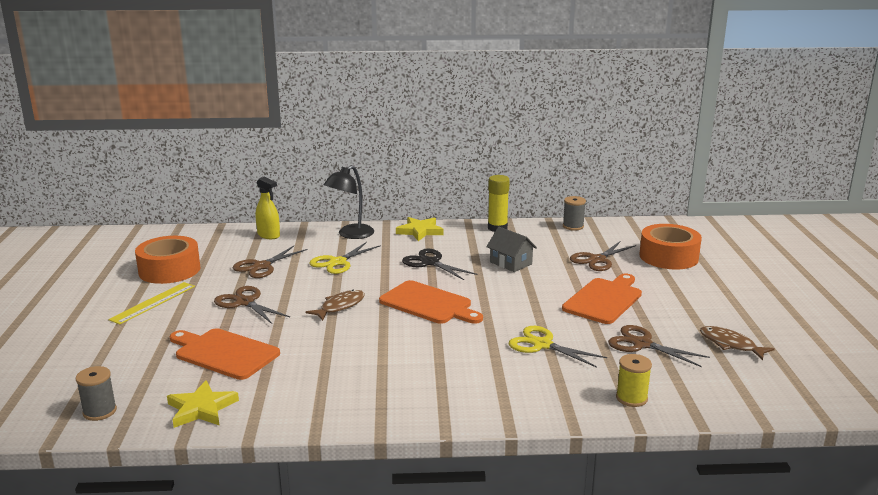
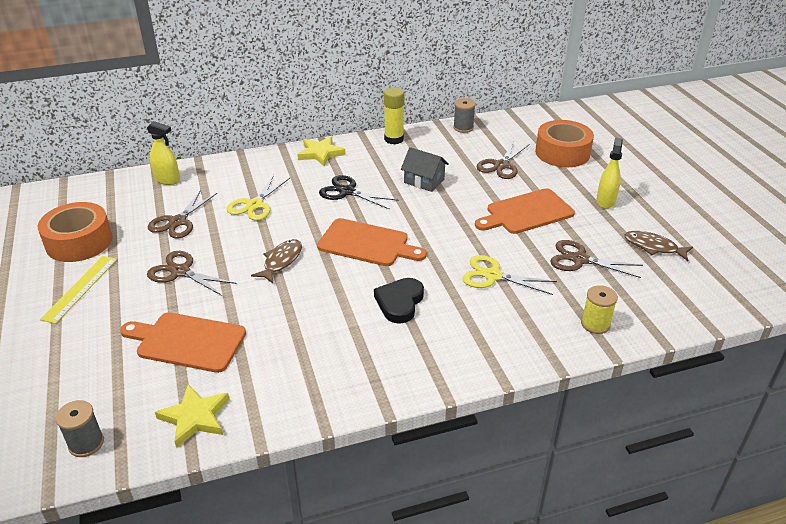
camera: 15 degrees left, 15 degrees up
(350, 235) = (252, 167): black lamp -> none
(436, 353) = (399, 302): none -> black heart
(604, 300) = (526, 212): orange cutting board -> orange cutting board turned 135 degrees counterclockwise
(696, 301) = (605, 201): none -> yellow spray bottle

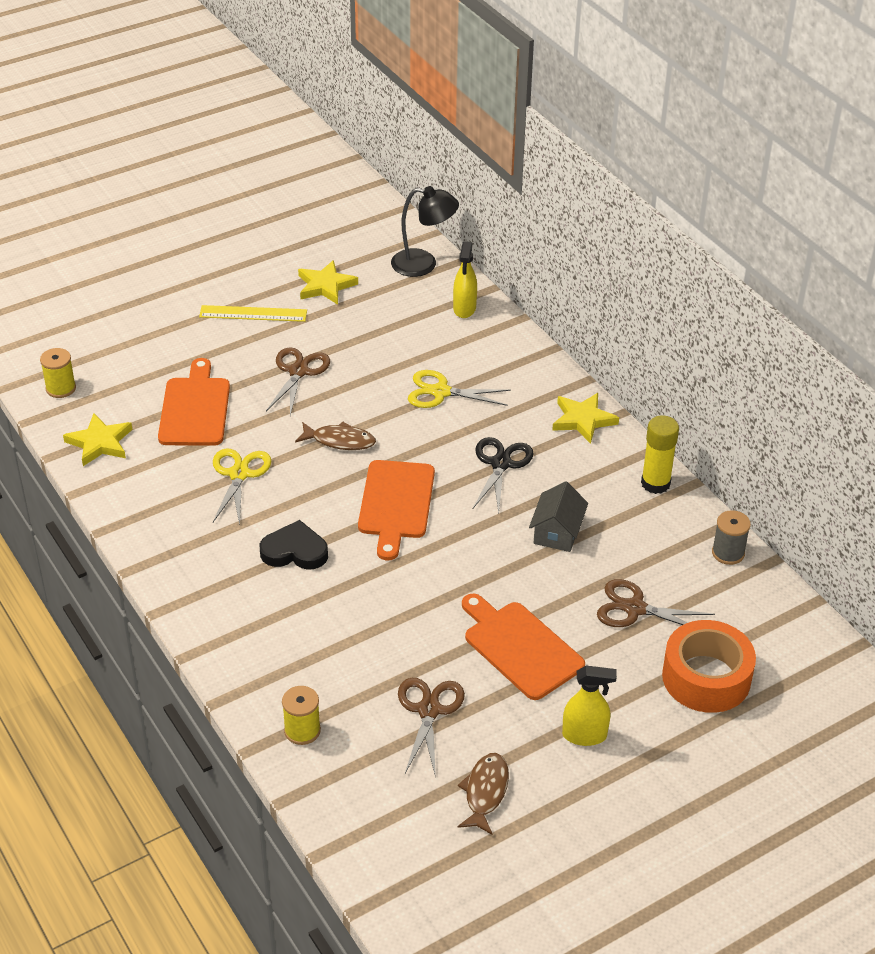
camera: 75 degrees right, 5 degrees up
(79, 242) = (325, 286): orange tape -> yellow star
(86, 443) = (61, 388): grey spool -> yellow spool
(98, 190) = (423, 264): none -> black lamp
(177, 222) = (385, 342): brown scissors -> none
(493, 275) = (368, 626): yellow scissors -> yellow scissors (239, 474)

